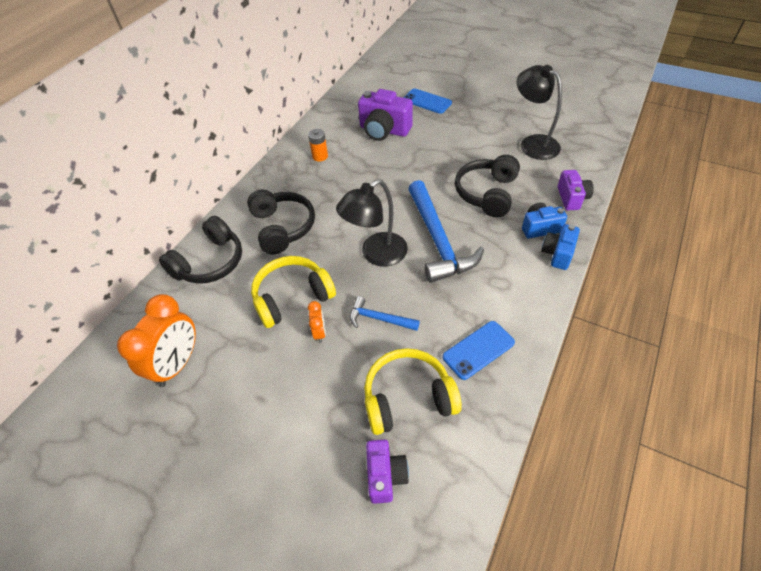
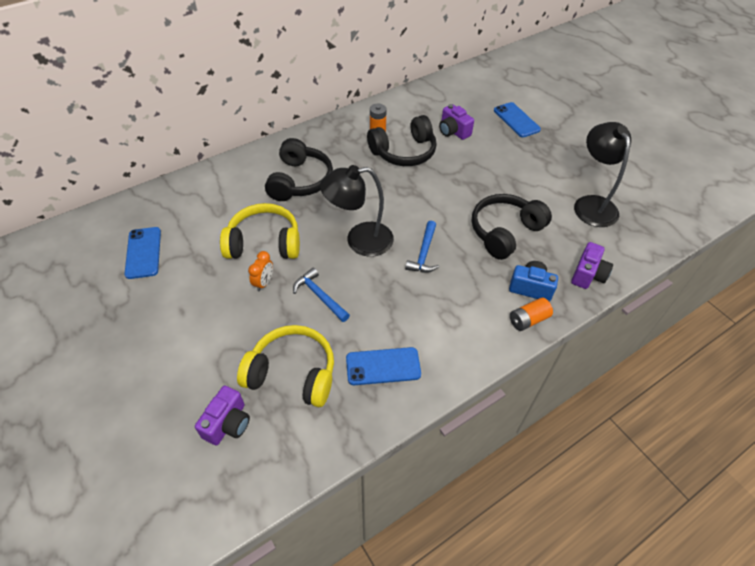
camera: 25 degrees right, 0 degrees up
(178, 364) = (143, 253): orange clock -> blue phone
(210, 262) = (223, 184): black headphones -> black headphones (404, 152)
(384, 130) = (453, 131): purple camera -> purple camera, size x0.62
(438, 240) = (424, 253): blue hammer -> blue hammer, size x0.50
(557, 254) = (528, 320): blue camera -> orange battery

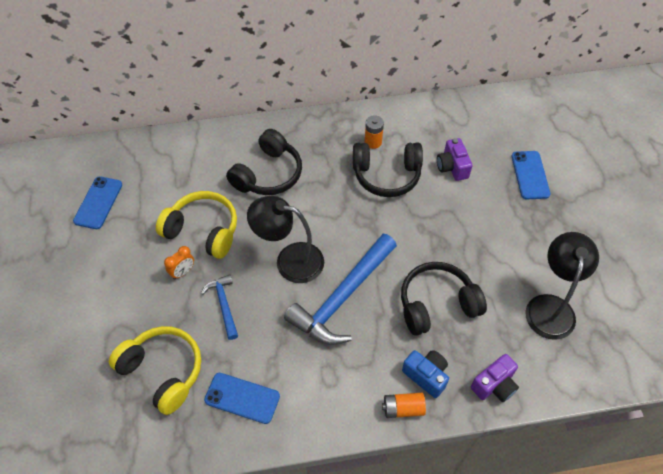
camera: 25 degrees right, 5 degrees up
(228, 423) = (90, 395): purple camera -> none
(424, 253) = (343, 297): blue hammer -> blue hammer, size x2.00

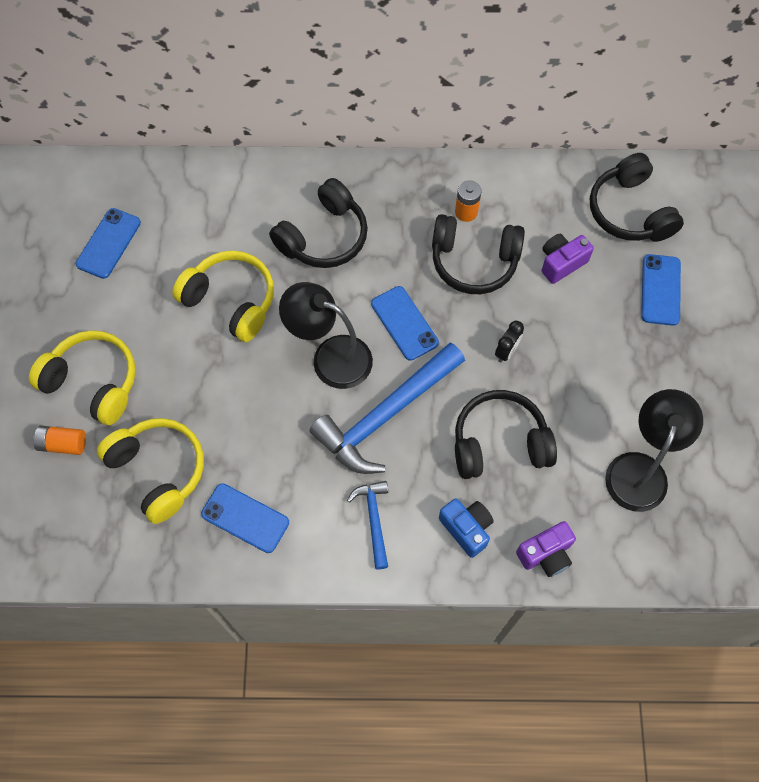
camera: 10 degrees right, 10 degrees up
(98, 309) = (93, 382): none -> yellow headphones
(183, 272) = (199, 351): orange clock -> none
(224, 305) = (241, 401): blue hammer -> blue hammer (374, 520)
(343, 227) = (404, 323): none -> blue phone
(403, 408) = (430, 563): orange battery -> orange battery (63, 444)
(426, 235) = (506, 351): none -> black clock
(452, 167) = (561, 263): purple camera -> purple camera turned 60 degrees clockwise
(493, 125) = (629, 211): none -> black headphones

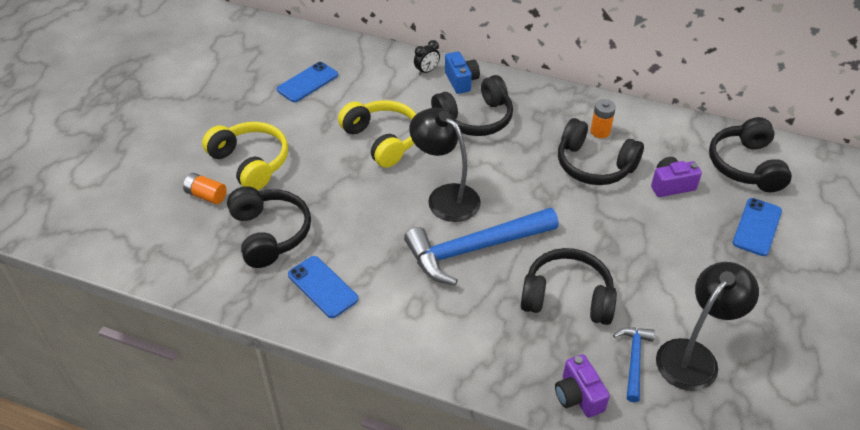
camera: 20 degrees right, 20 degrees down
(158, 470) = (270, 234): yellow headphones -> black headphones
(374, 520) = (431, 321): blue hammer -> blue hammer (634, 360)
(404, 323) = (517, 191): blue phone -> none
(466, 528) = (511, 353): blue camera -> blue camera (461, 81)
(506, 351) = (599, 233): black clock -> black clock (426, 71)
(546, 554) = (578, 396): purple camera -> purple camera turned 75 degrees clockwise

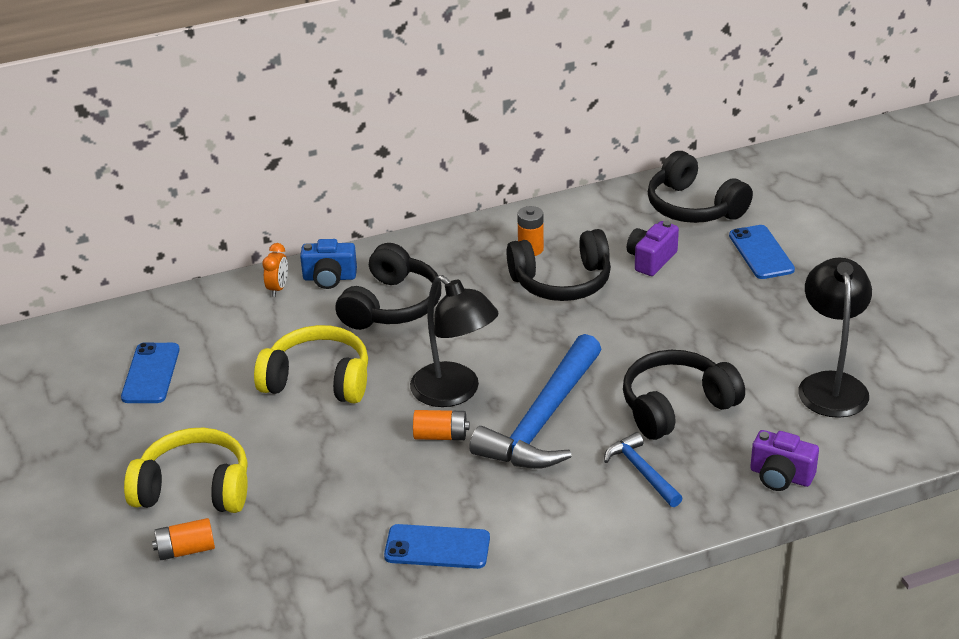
camera: 40 degrees left, 10 degrees down
(270, 234) = (313, 538): black headphones -> none
(406, 218) = (441, 436): none -> orange battery
(426, 71) = (278, 288): black clock -> orange clock
(445, 196) = (454, 393): black lamp -> black lamp turned 135 degrees counterclockwise
(461, 81) = (329, 278): blue camera -> blue camera turned 150 degrees clockwise
(634, 360) = (790, 419): blue hammer -> blue hammer (642, 472)

